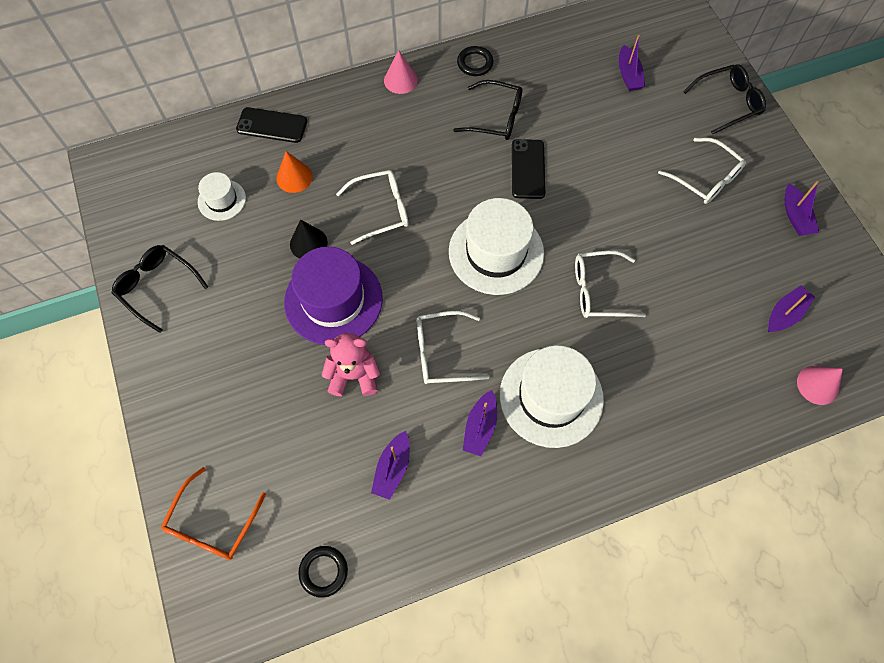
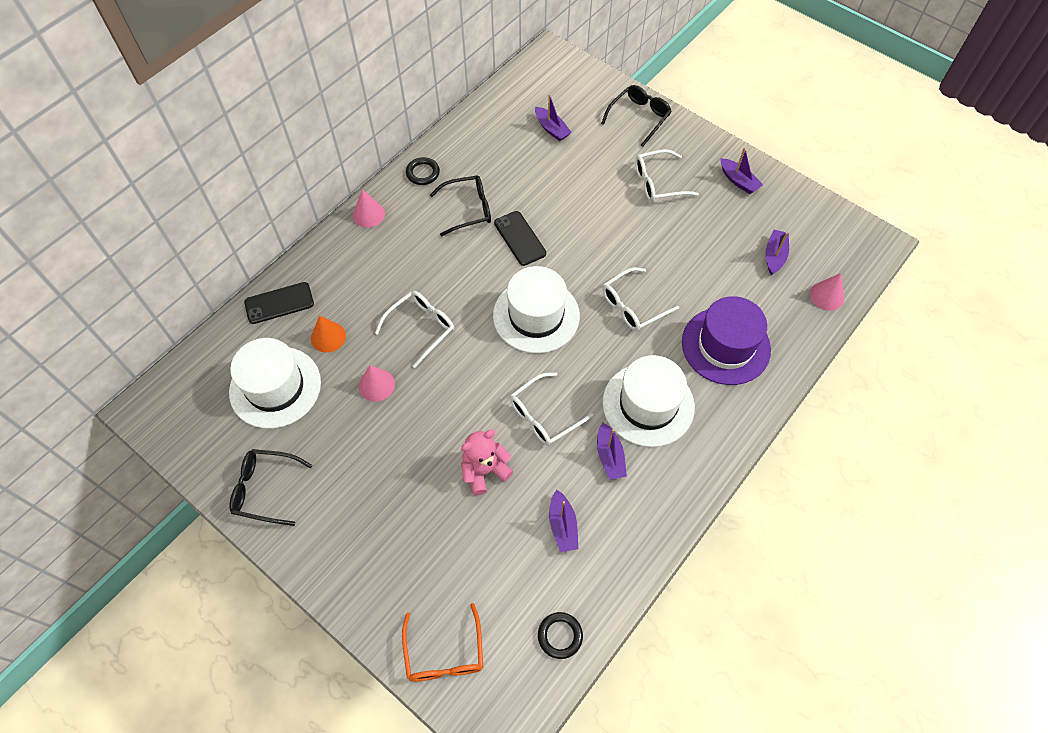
camera: 30 degrees left, 5 degrees down
(222, 200) = (275, 387): white hat -> white hat, size x1.92
(308, 243) = (376, 385): black cone -> pink cone
(333, 300) = (428, 420): purple hat -> purple hat (725, 346)
(705, 178) = (658, 182): white glasses -> white glasses turned 150 degrees clockwise

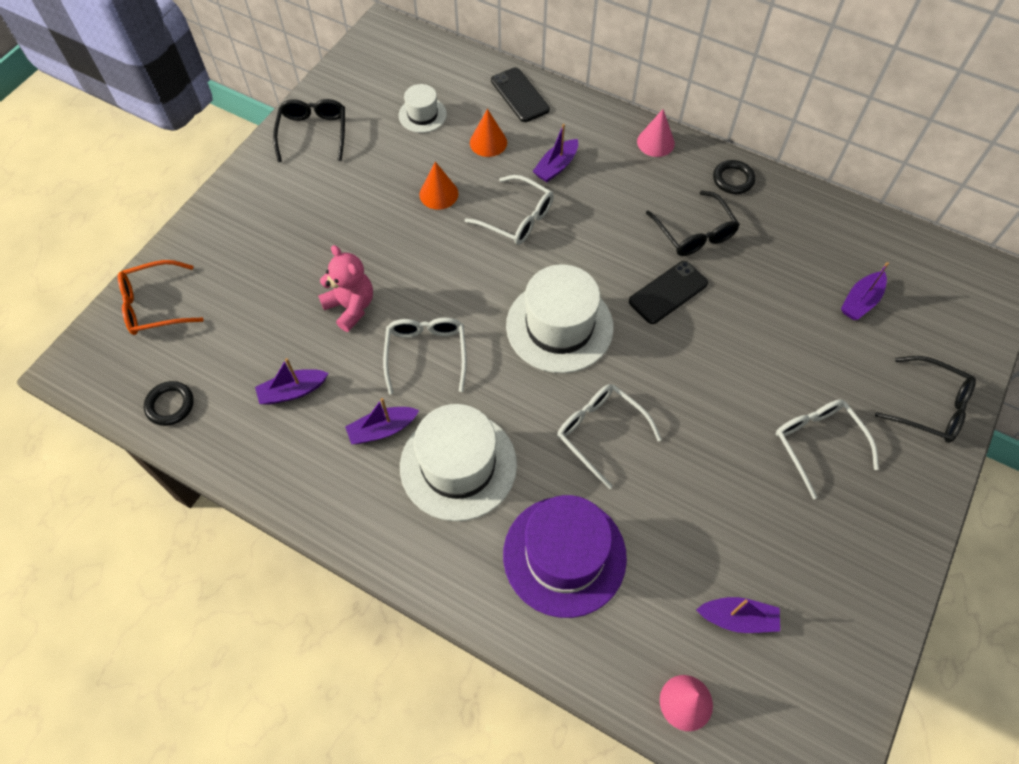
camera: 80 degrees right, 0 degrees up
(275, 387) = (422, 115): white hat -> white hat, size x0.52
(376, 385) = (438, 194): pink cone -> orange cone
(544, 415) = (426, 354): white glasses -> white glasses turned 45 degrees clockwise
(738, 181) = (864, 557): purple boat -> purple boat (556, 166)

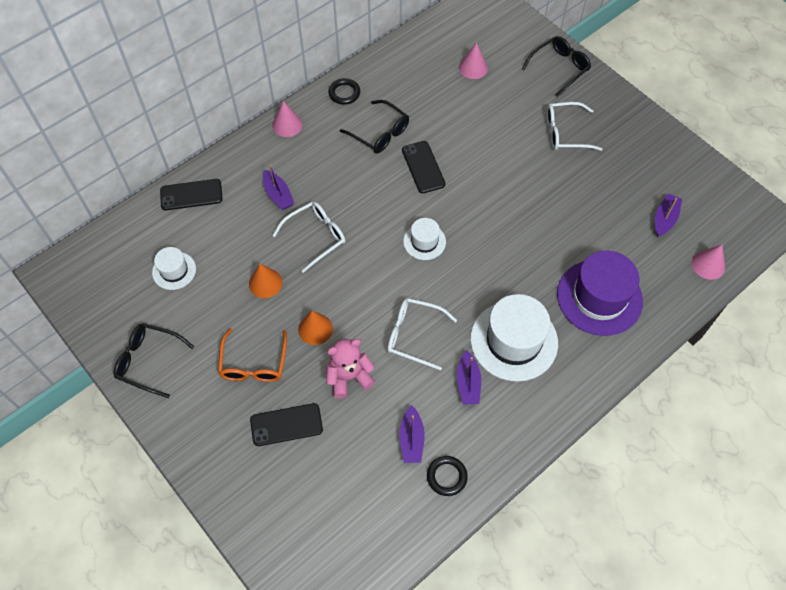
camera: 70 degrees left, 0 degrees up
(155, 305) = (281, 535): orange glasses -> orange glasses (254, 363)
(170, 405) = (389, 539): black ring -> black ring (446, 476)
(277, 269) = (286, 425): none -> black phone
(488, 142) = (229, 232): orange cone -> orange cone (315, 329)
(559, 326) = (424, 241): white hat -> white hat, size x0.52
(600, 433) = (518, 246): white glasses -> none
(694, 233) = (380, 133): black glasses -> black glasses turned 45 degrees clockwise
(860, 301) = (473, 68): purple boat -> pink cone

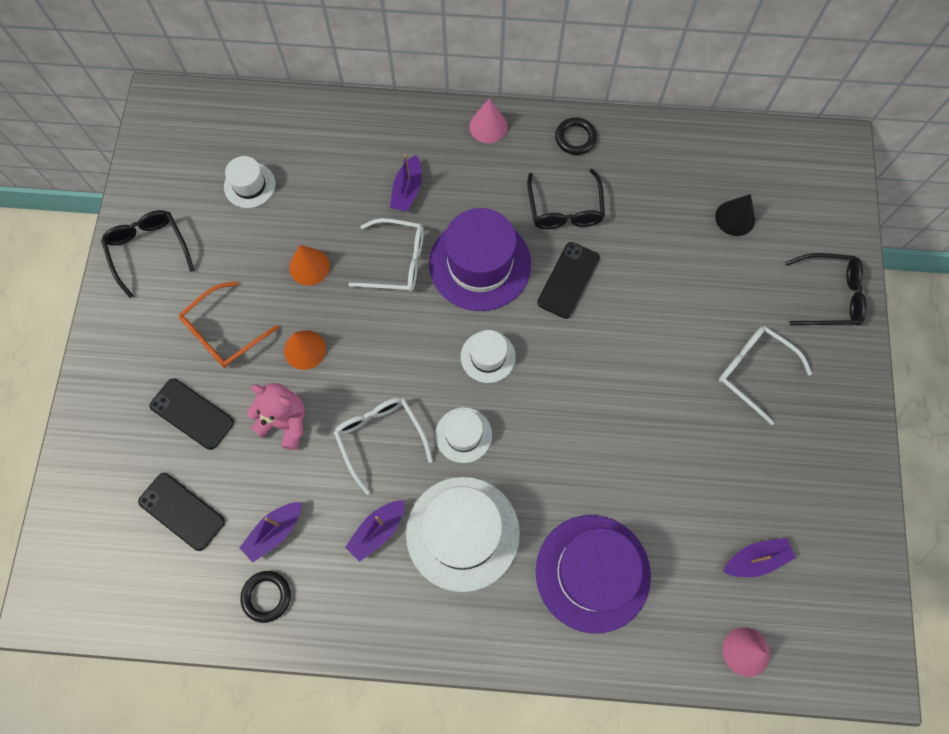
camera: 45 degrees right, 10 degrees up
(191, 195) = (335, 125): black phone -> black phone (182, 511)
(365, 199) = (480, 264): none -> purple hat
(457, 292) = (463, 435): none -> white hat
(473, 68) = (735, 218): pink cone -> black cone

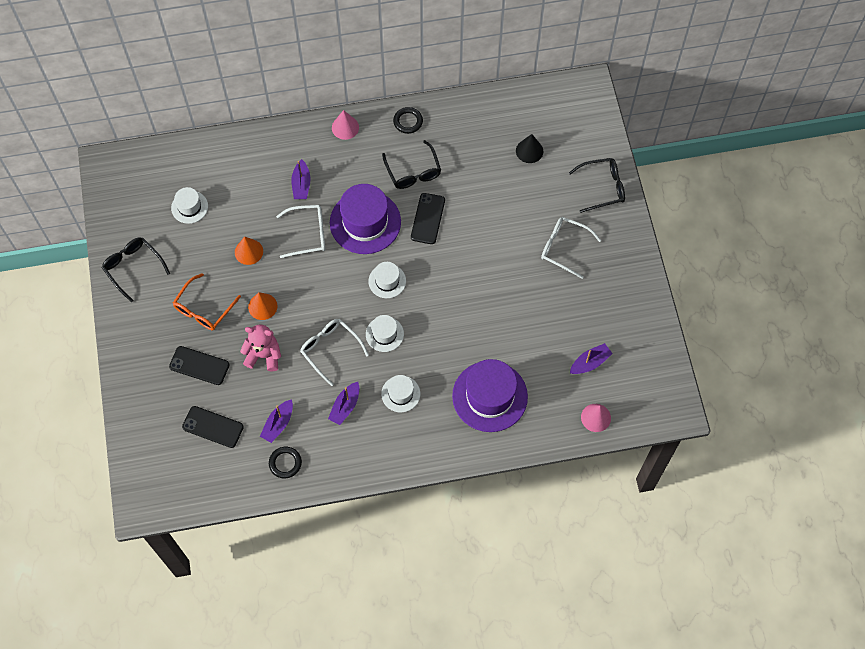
camera: 15 degrees left, 5 degrees down
(462, 533) = (400, 394): white hat -> white hat, size x0.52

